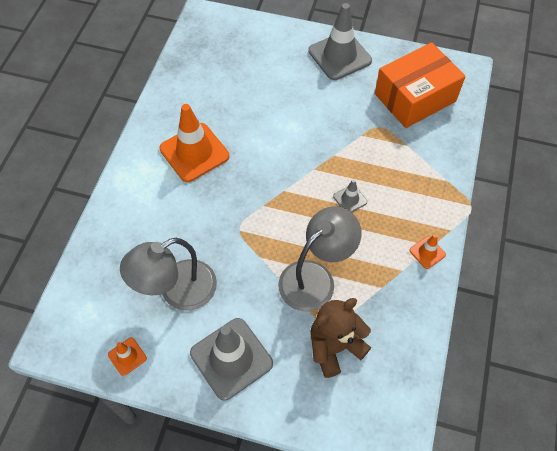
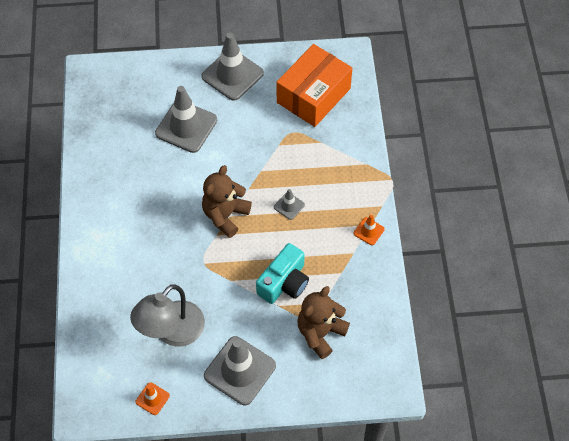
camera: 20 degrees left, 0 degrees up
(194, 152) = (136, 207): orange traffic cone -> none
(275, 91) = (186, 126): none -> grey traffic cone
(280, 188) = (225, 215): none -> brown teddy bear
(315, 278) = (284, 282): grey lamp -> turquoise camera

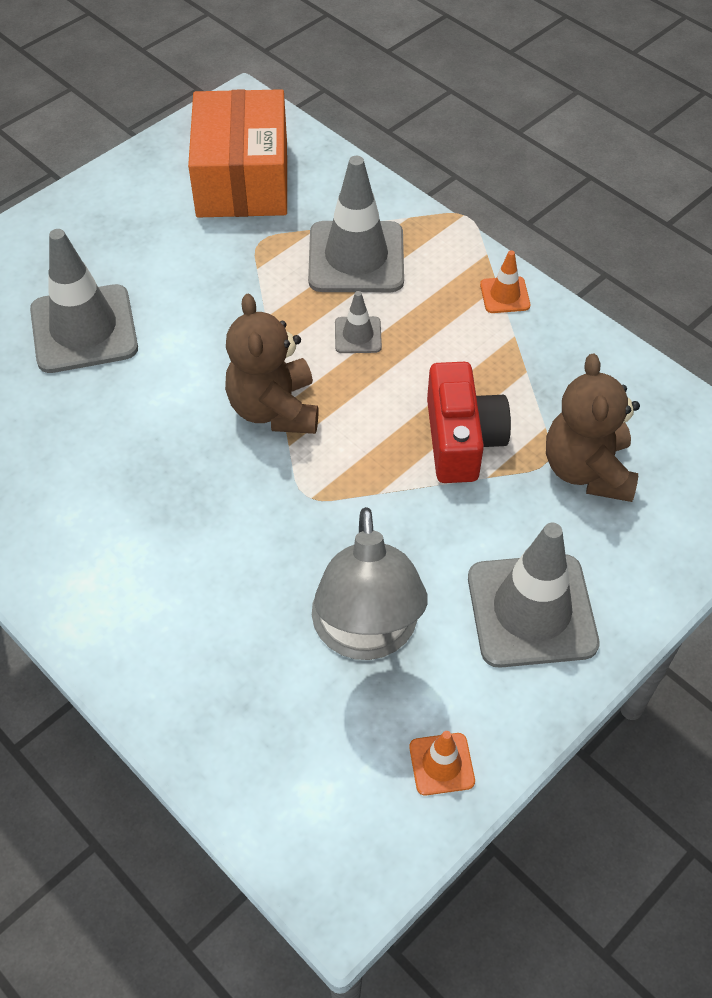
camera: 40 degrees left, 5 degrees down
(232, 75) = (90, 221): grey traffic cone -> grey traffic cone (356, 257)
(284, 282) = (461, 439): turquoise camera -> red camera

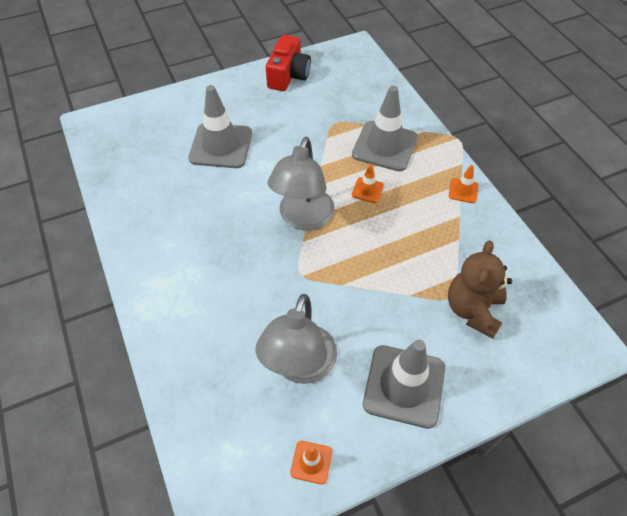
camera: 20 degrees right, 0 degrees up
(242, 179) = (339, 87): orange box -> none
(274, 409) = (303, 218): brown teddy bear -> grey lamp
(358, 335) = (367, 190): grey traffic cone -> orange traffic cone
(461, 439) = (403, 268): red camera -> red camera (288, 75)

